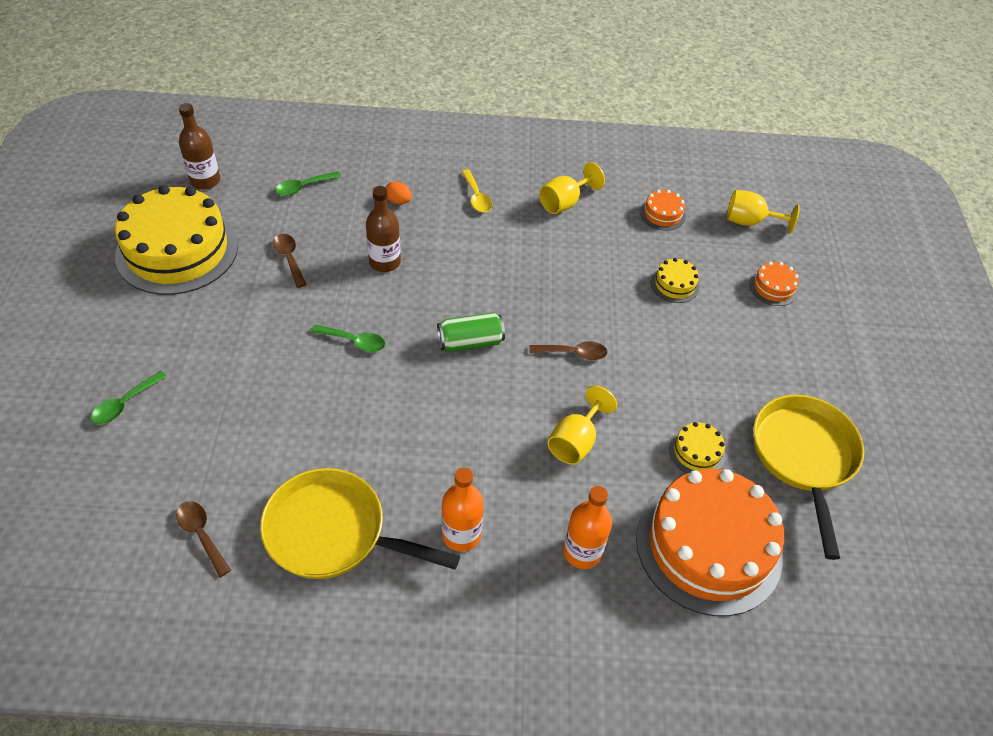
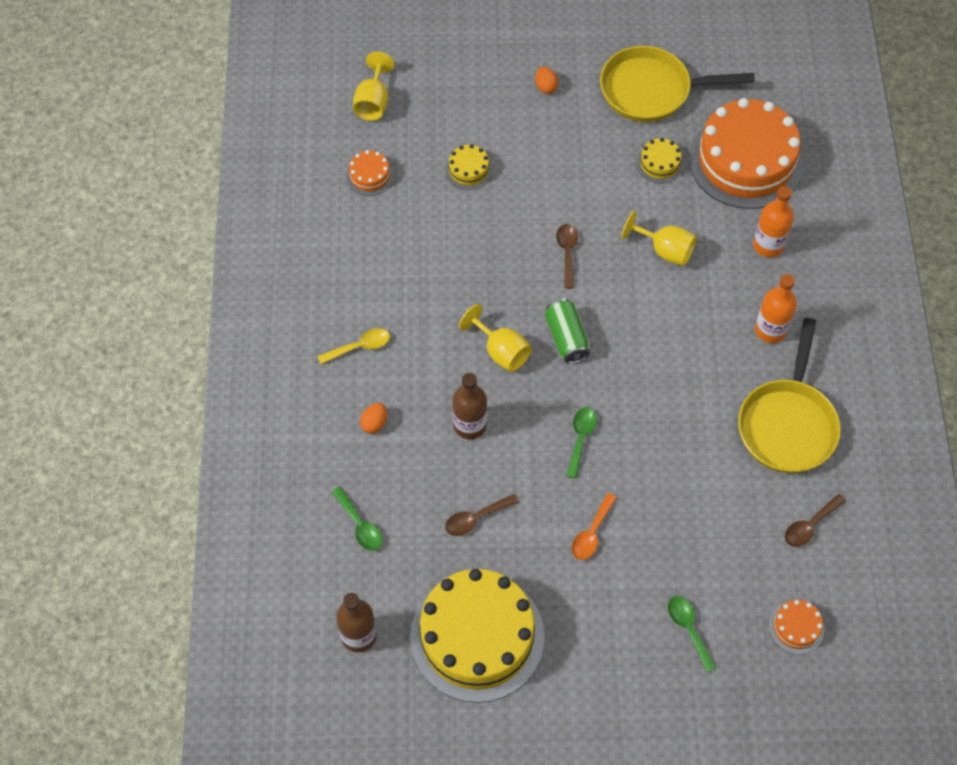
camera: 90 degrees left, 10 degrees up
(125, 404) = (688, 629): green spoon -> green spoon turned 150 degrees counterclockwise
(250, 339) = (591, 533): none -> orange spoon
(565, 202) = (360, 263): yellow goblet -> yellow goblet (501, 351)
(773, 287) = (462, 92): orange cake -> orange cake (796, 627)
(791, 357) = (545, 87): none -> orange egg

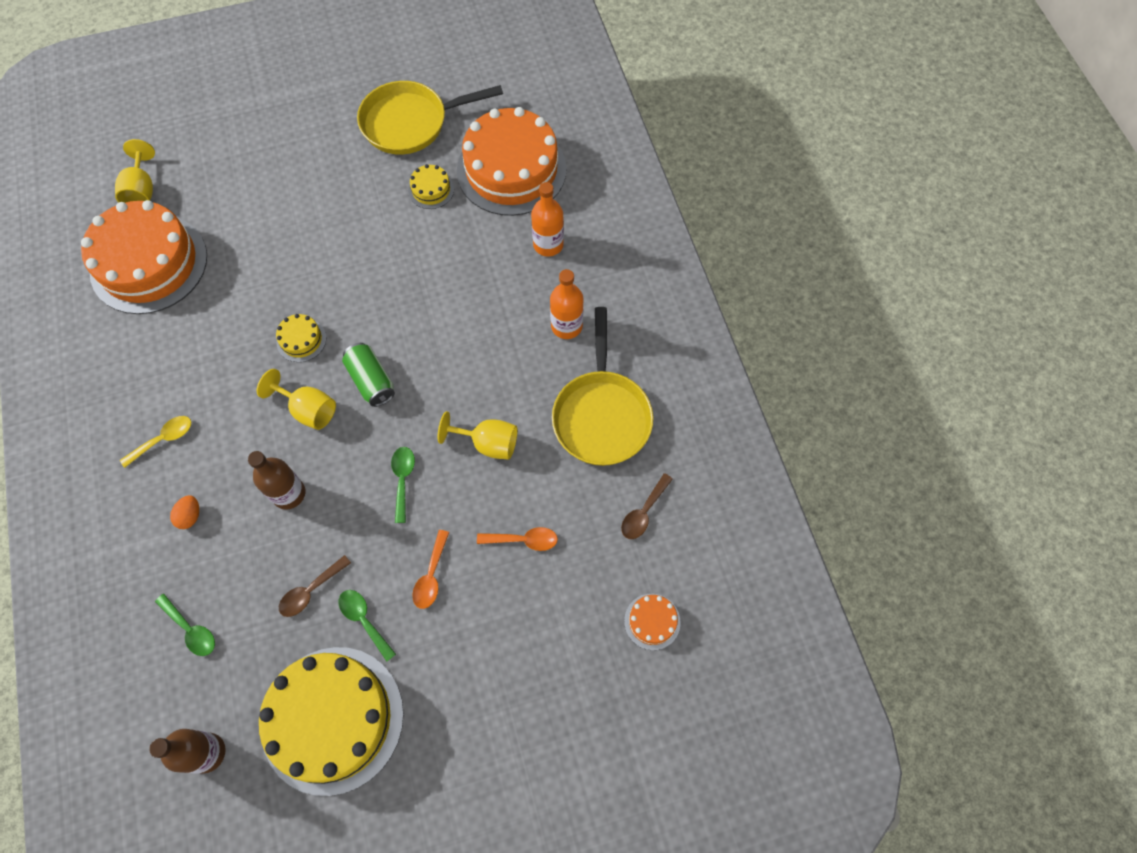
camera: 15 degrees left, 5 degrees up
(369, 176) = (149, 263): orange cake -> orange cake, size x2.42
(468, 170) = (247, 236): yellow cake -> yellow cake (301, 340)
(545, 87) = (309, 140): orange egg -> none
(567, 253) = (357, 296): brown spoon -> none
(664, 250) = (451, 272): yellow goblet -> yellow goblet (488, 443)
(686, 522) = (523, 540): none -> orange spoon
(688, 629) = (546, 652): green spoon -> green spoon (364, 620)

